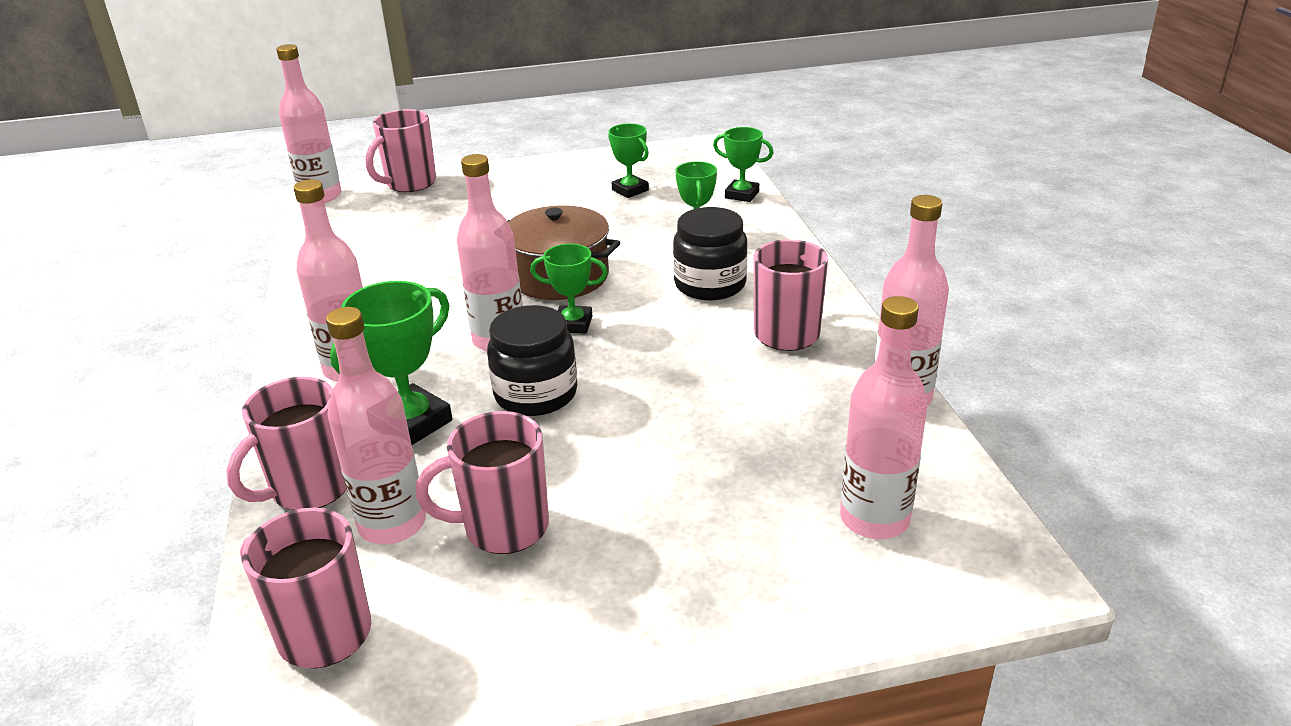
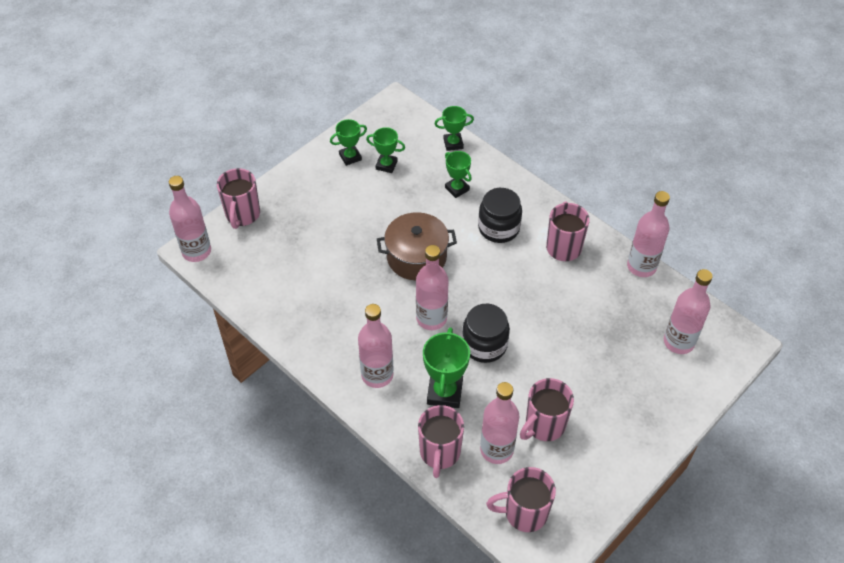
camera: 35 degrees left, 20 degrees up
(573, 324) = (457, 289): green trophy -> green trophy (350, 157)

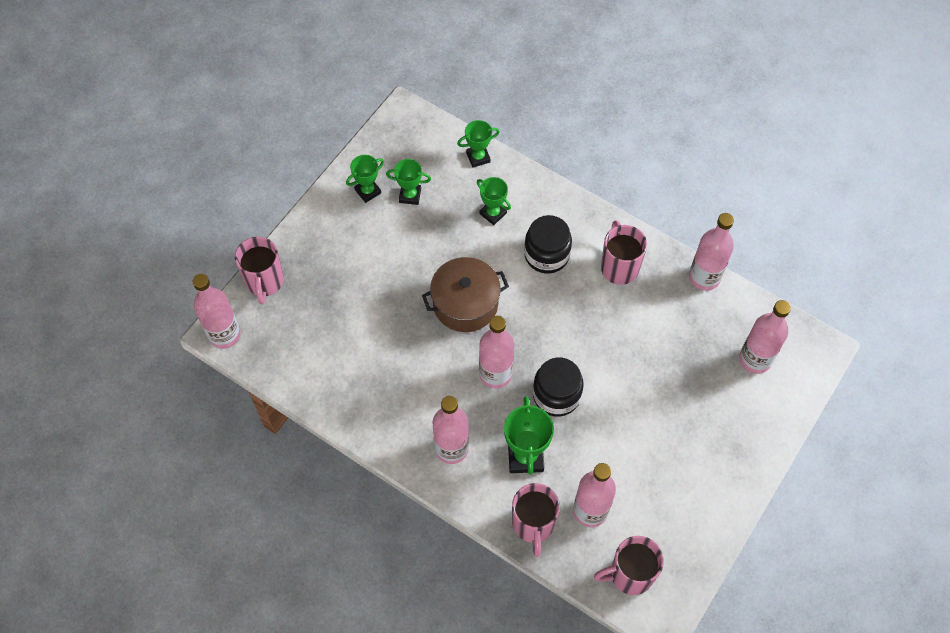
camera: 10 degrees left, 10 degrees up
(544, 425) = (633, 476): pink mug -> none

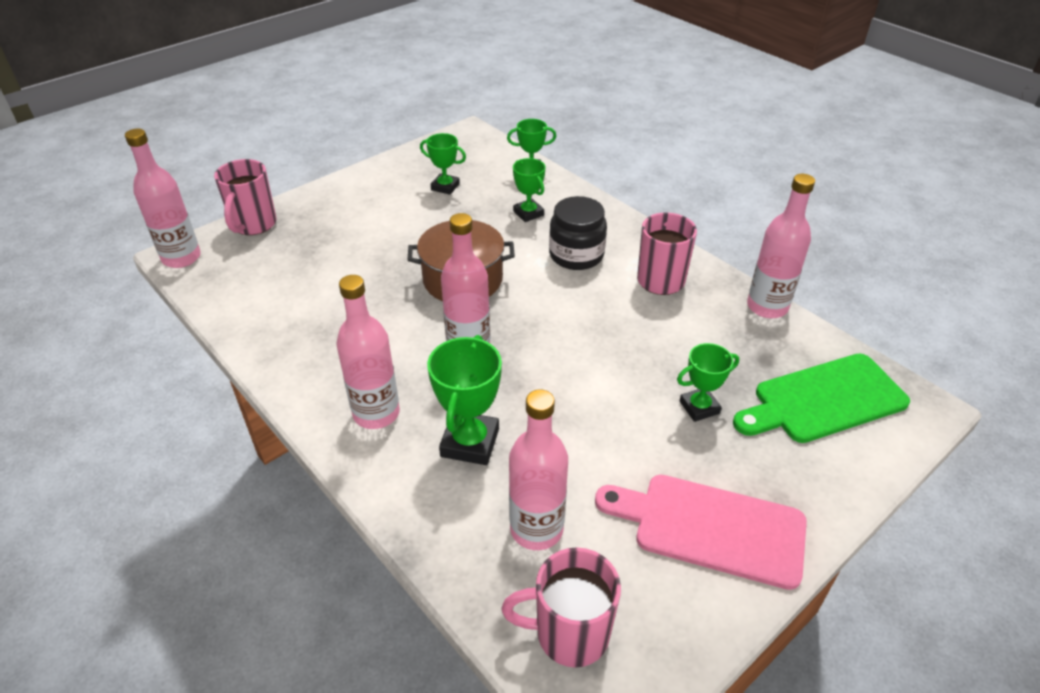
camera: 15 degrees right, 20 degrees down
(368, 191) = (403, 177): green trophy -> green trophy (699, 407)
(533, 524) = (446, 527): pink mug -> none
(556, 395) = (538, 385): black jar -> none
(697, 482) = (710, 528): none -> pink cutting board
(755, 359) = (823, 400): pink bottle -> green cutting board

